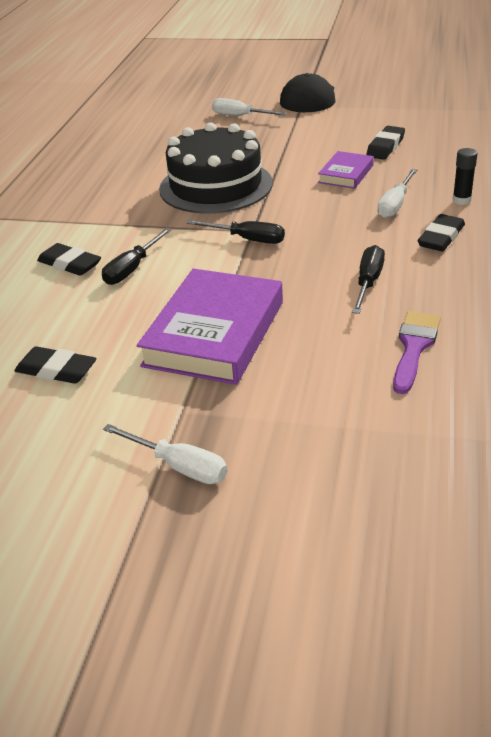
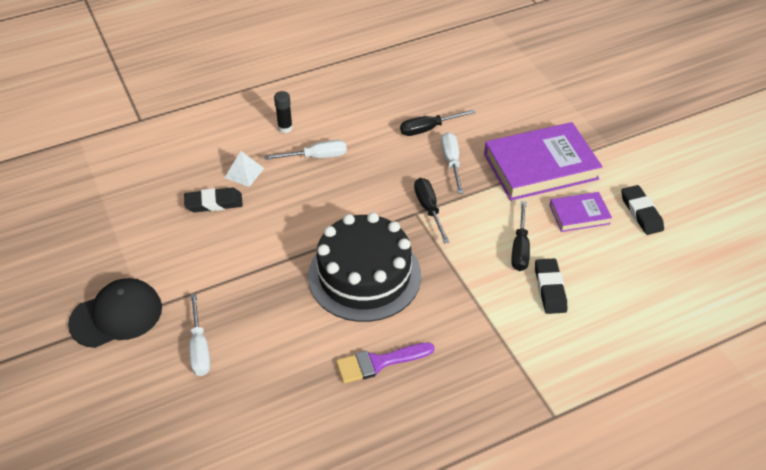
camera: 130 degrees left, 10 degrees up
(132, 269) = (520, 248): black screwdriver -> black screwdriver turned 105 degrees clockwise
(179, 466) = (639, 124): white screwdriver -> white screwdriver (451, 162)
(346, 174) = (284, 204): purple book -> purple book (579, 214)
(412, 166) = (244, 173): none -> white pyramid
(414, 347) = (473, 89): purple brush -> purple brush (378, 363)
(441, 237) = (347, 119): black eraser -> none

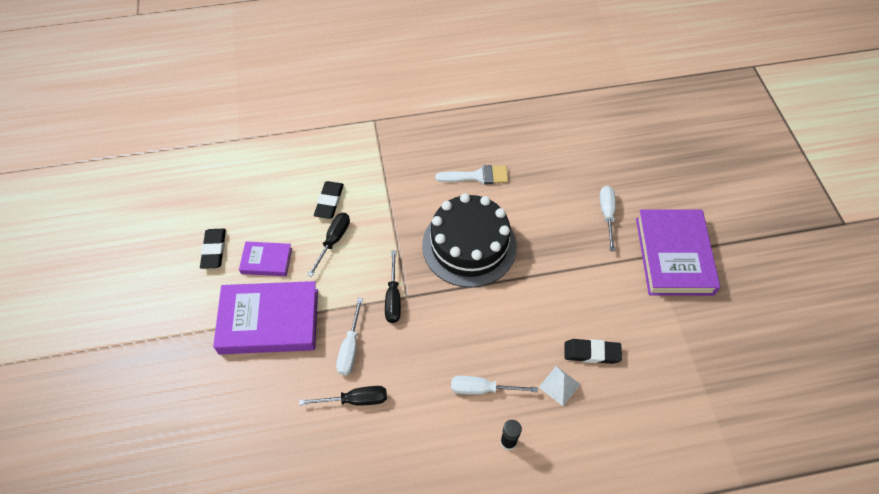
camera: 165 degrees left, 10 degrees up
(116, 315) = (674, 256): black cap -> purple book
(378, 363) = (477, 176): purple brush -> white brush

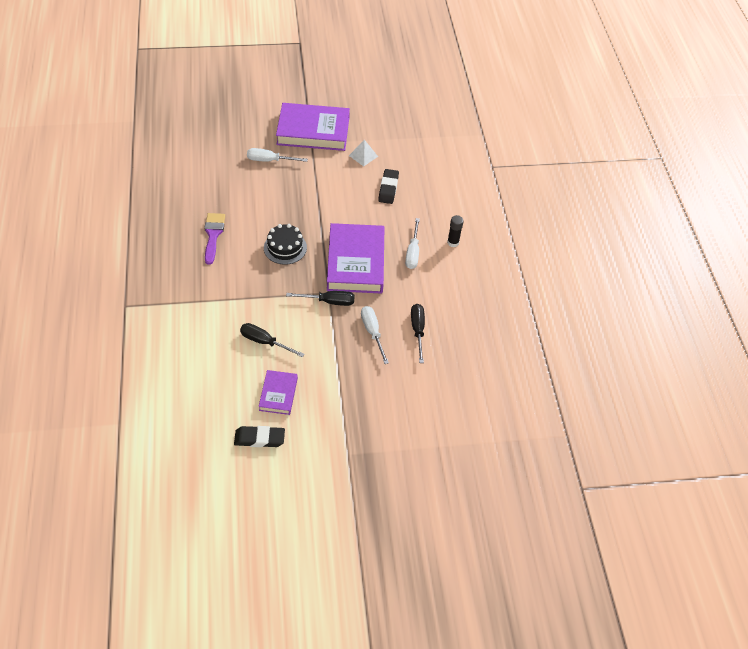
camera: 90 degrees left, 5 degrees down
(269, 321) = (342, 390): purple book -> purple book (356, 262)
(329, 202) = (219, 344): black eraser -> none
(350, 348) = (372, 332): white screwdriver -> white screwdriver turned 120 degrees counterclockwise
(469, 245) = (285, 247): black cake -> black cake, size x0.54
(477, 176) = (213, 235): white brush -> purple brush
(559, 385) = (412, 209): white pyramid -> white pyramid (363, 156)

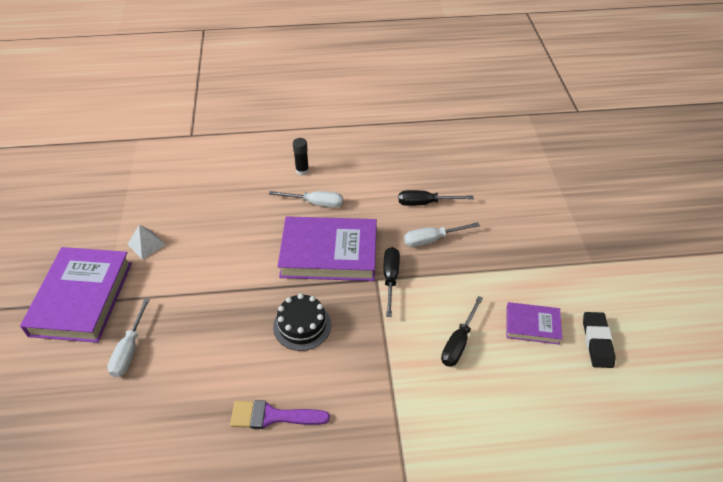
camera: 85 degrees left, 5 degrees down
(388, 188) = (210, 221): black eraser -> none

